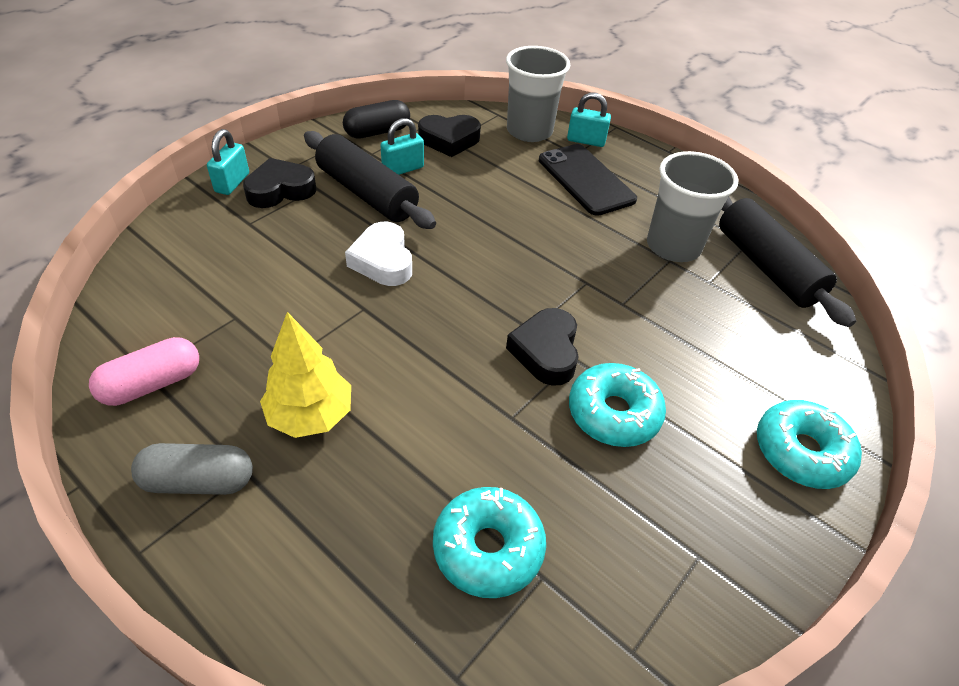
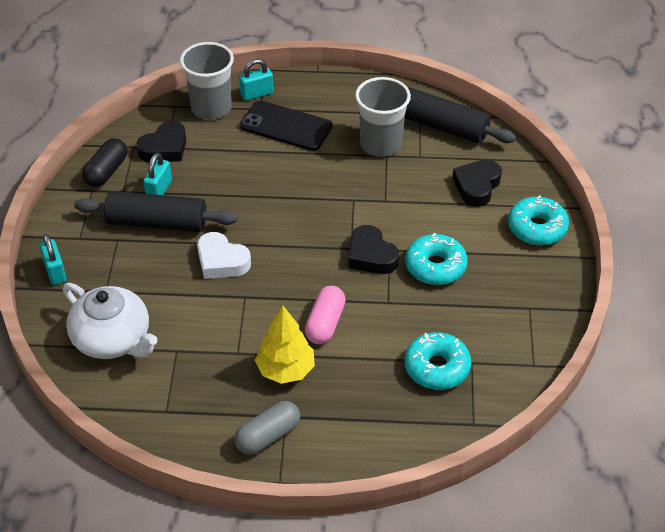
camera: 35 degrees left, 0 degrees up
(152, 384) = (179, 414): pink capsule -> pink capsule (325, 323)
(197, 268) = (113, 339): none -> white teapot
(280, 190) = (95, 256): black heart -> black heart (477, 186)

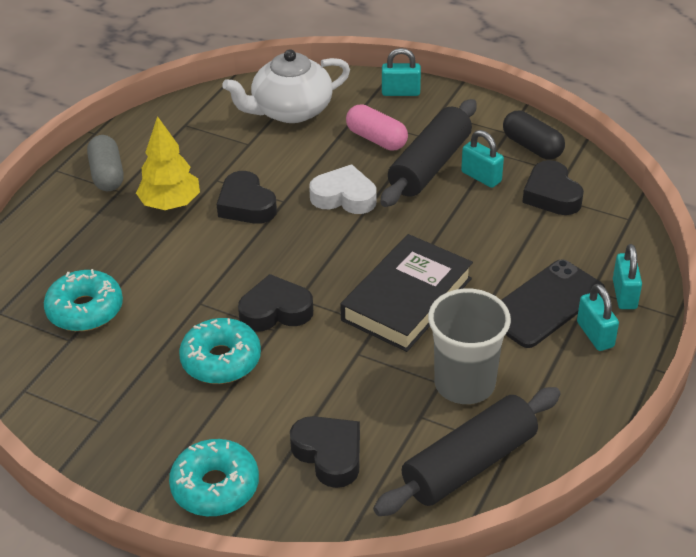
camera: 115 degrees right, 5 degrees down
(211, 108) = (611, 247): grey cup -> none
(221, 261) = (344, 197): white heart -> white heart turned 45 degrees clockwise
(261, 318) = (246, 205): none -> black heart
(302, 99) = (595, 334): none -> turquoise padlock
(319, 192) = (406, 299): none -> black book
(325, 323) = (206, 246): pink capsule -> pink capsule (376, 139)

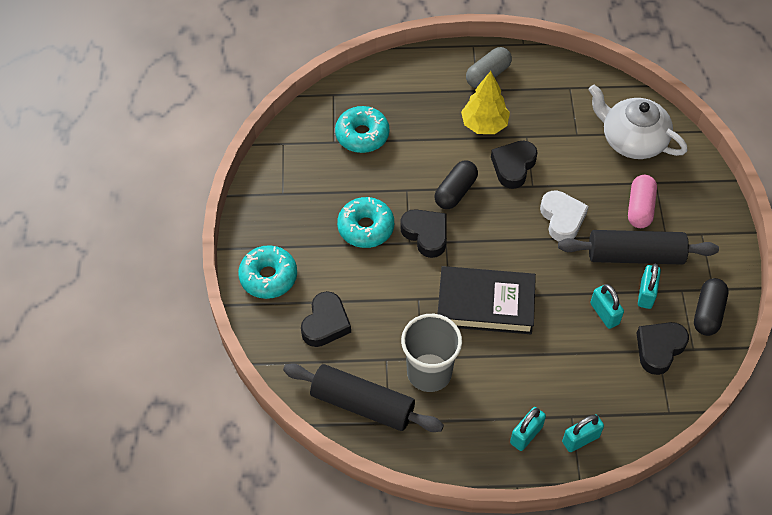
camera: 60 degrees right, 15 degrees up
(238, 263) = (455, 191): none -> black capsule
(400, 92) = (708, 197): turquoise padlock -> turquoise padlock (604, 313)
(545, 304) = (536, 391): black phone -> none

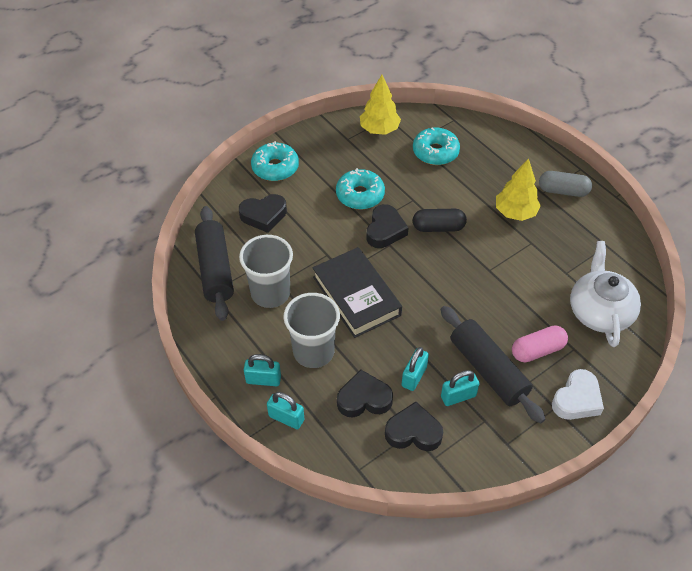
camera: 55 degrees right, 5 degrees down
(293, 160) = (379, 130): none -> yellow tree
(513, 166) = (495, 249): black heart -> black heart (364, 399)
(523, 375) = (313, 351): none -> grey cup
(562, 219) = (477, 304): white heart -> white heart (577, 399)
(708, 313) = (479, 451): black capsule -> none

